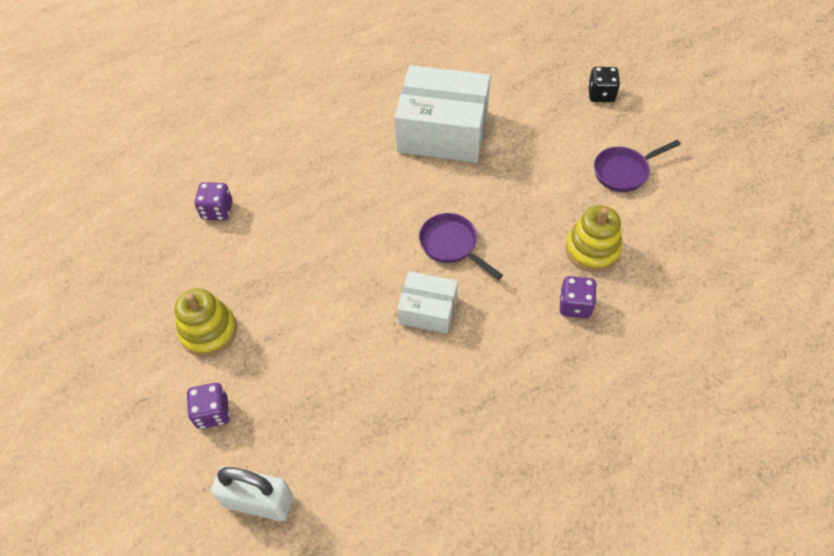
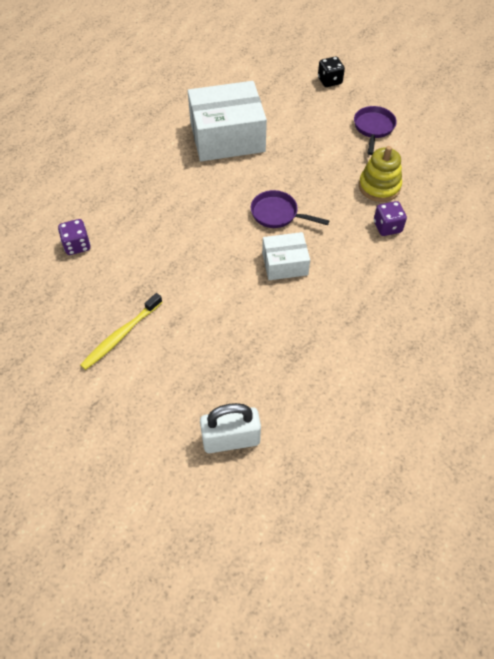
camera: 25 degrees left, 0 degrees up
(208, 331) = (121, 335): yellow stacking toy -> yellow toothbrush
(212, 412) = (158, 391): purple dice -> none
(624, 171) = (373, 128): purple pan -> purple pan turned 150 degrees clockwise

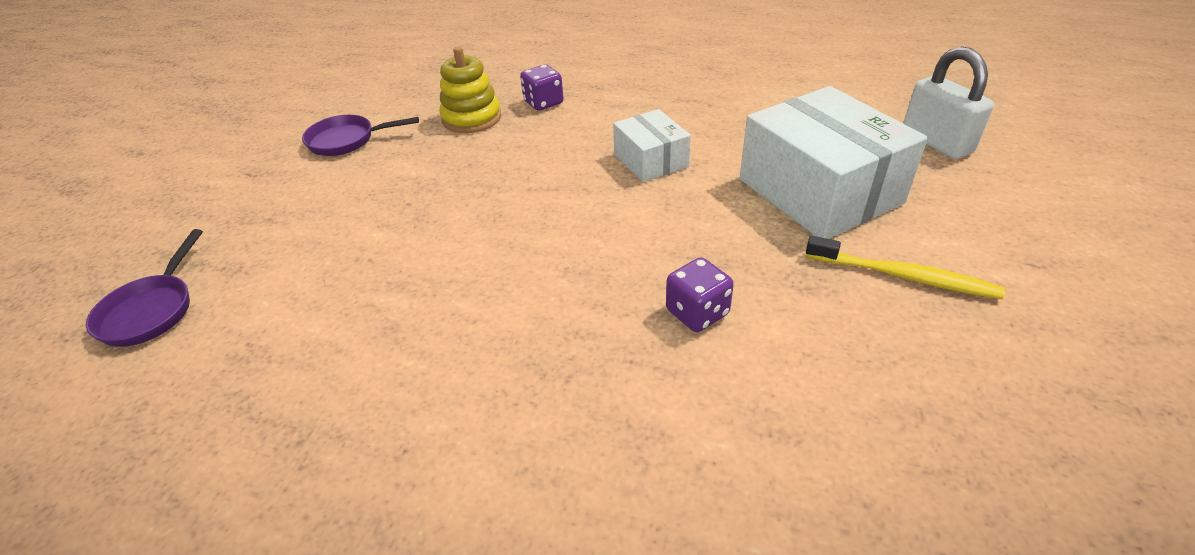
camera: 105 degrees left, 15 degrees down
(77, 245) = (774, 416): purple dice -> purple dice (697, 312)
(227, 137) = (381, 284): white box -> white box (819, 191)
(278, 214) = (559, 185): purple pan -> purple pan (151, 310)
(329, 81) = (216, 199): black dice -> none

